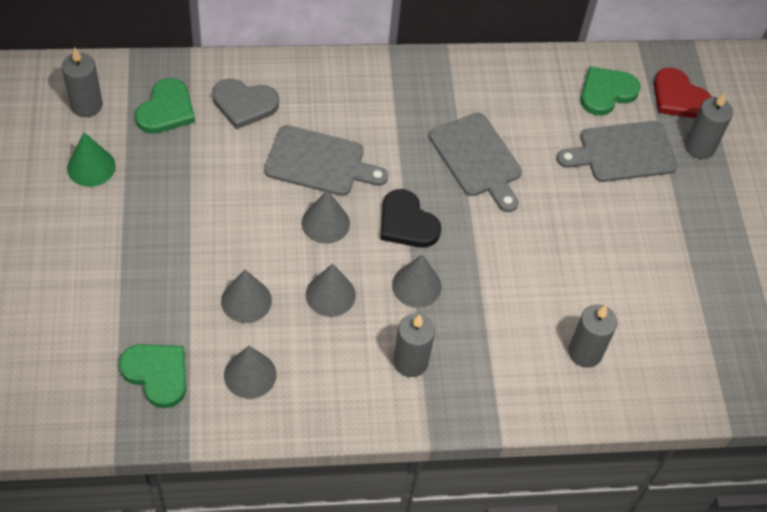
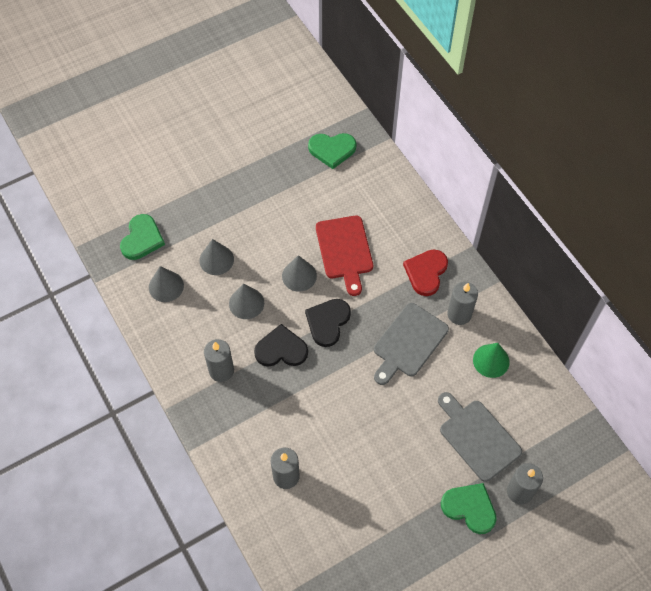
camera: 70 degrees right, 5 degrees up
(86, 105) = (309, 109): grey candle -> grey candle (459, 314)
(91, 167) = (265, 135): green cone -> green cone (491, 360)
(244, 104) = (364, 188): grey heart -> none
(319, 162) = (344, 251): grey cutting board -> red cutting board
(416, 285) = (281, 349): grey cone -> black heart
(606, 92) = (528, 404): green heart -> green heart (469, 508)
(678, 97) = (559, 458): red heart -> red heart (426, 272)

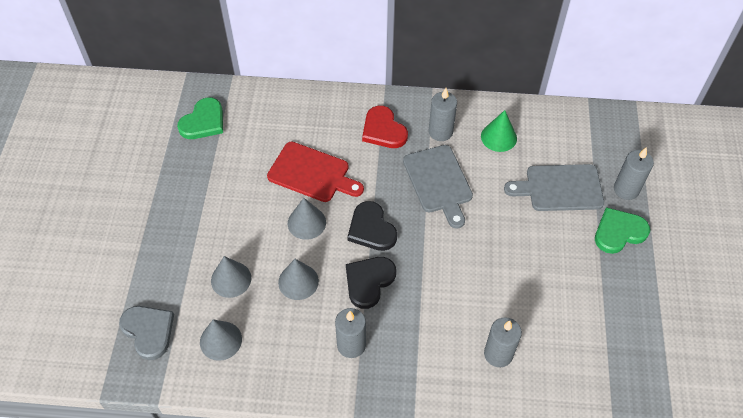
camera: 55 degrees left, 5 degrees down
(142, 239) = (148, 331): green heart -> grey heart

